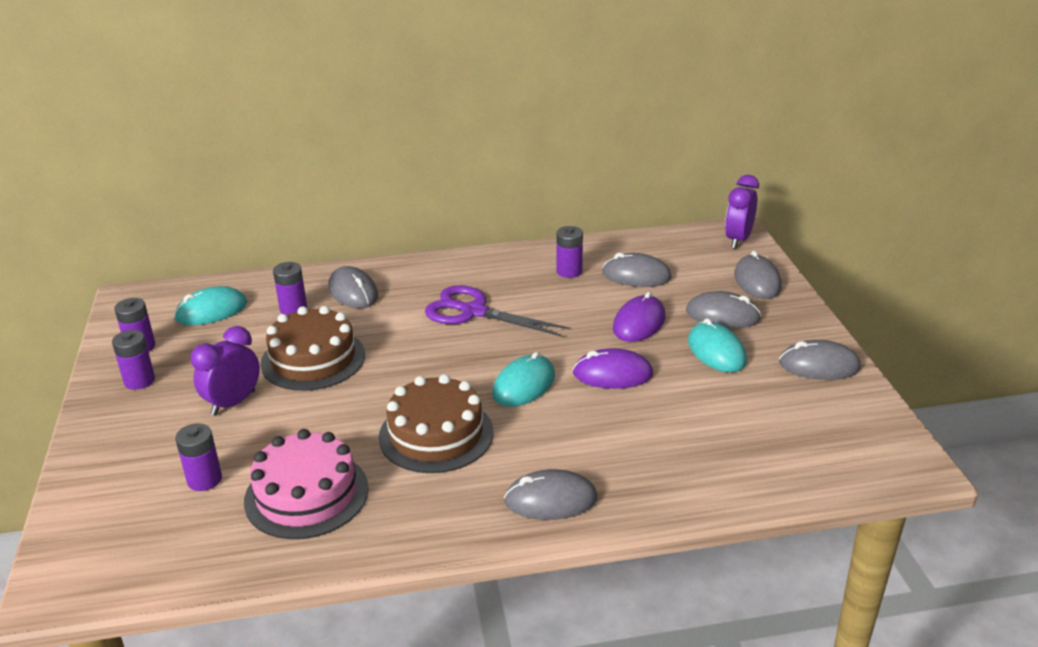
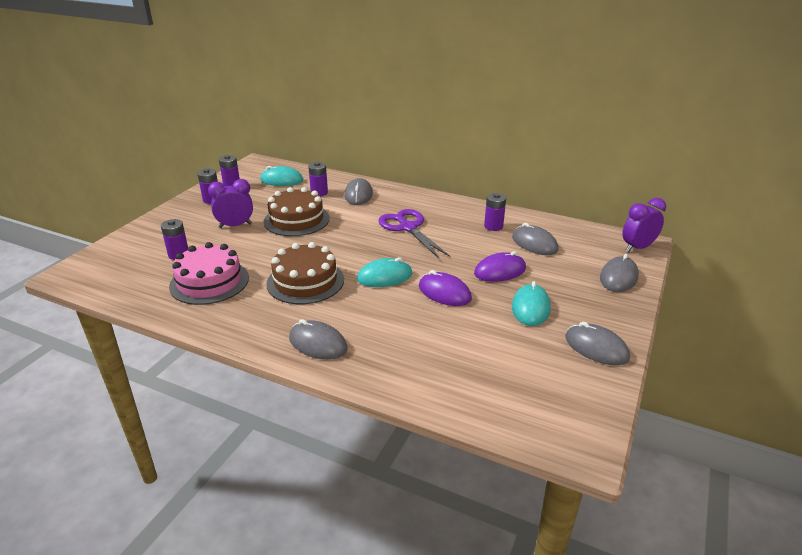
camera: 35 degrees right, 0 degrees up
(722, 315) = (564, 288): grey mouse -> none

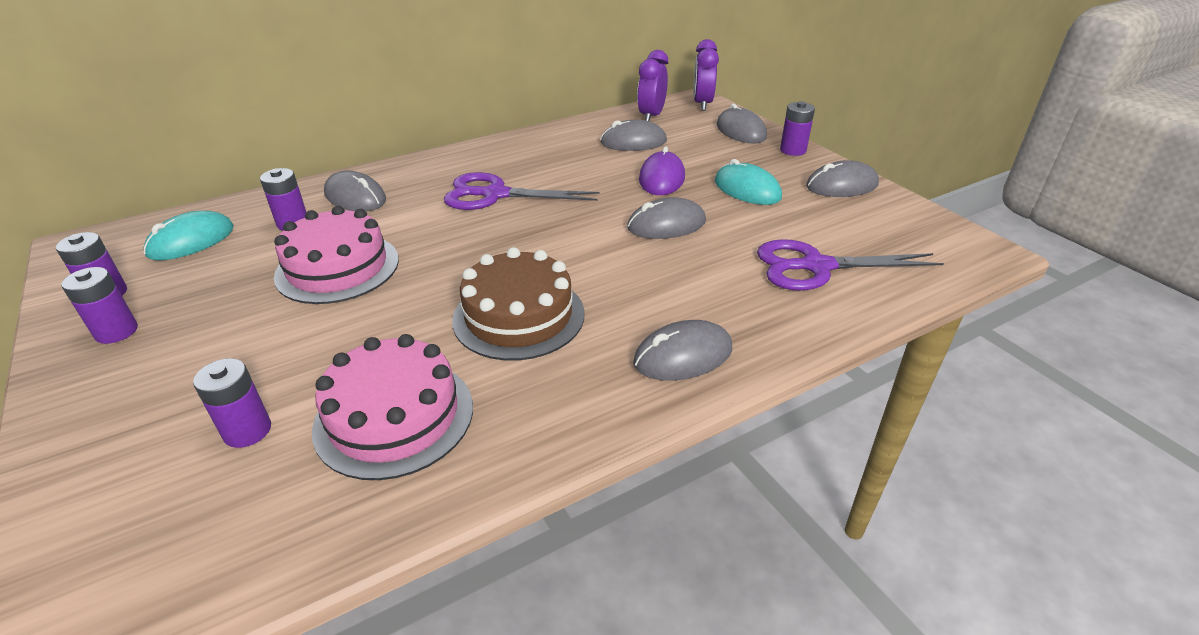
camera: 55 degrees left, 5 degrees up
(235, 226) = (255, 332): purple clock -> purple clock (651, 116)
(296, 220) = (337, 268): brown cake -> pink cake
(384, 276) = (585, 250): turquoise mouse -> none
(444, 293) = (666, 225): purple mouse -> grey mouse
(462, 366) = (816, 267): none -> purple scissors
(493, 226) = (569, 148): purple battery -> purple battery (793, 150)

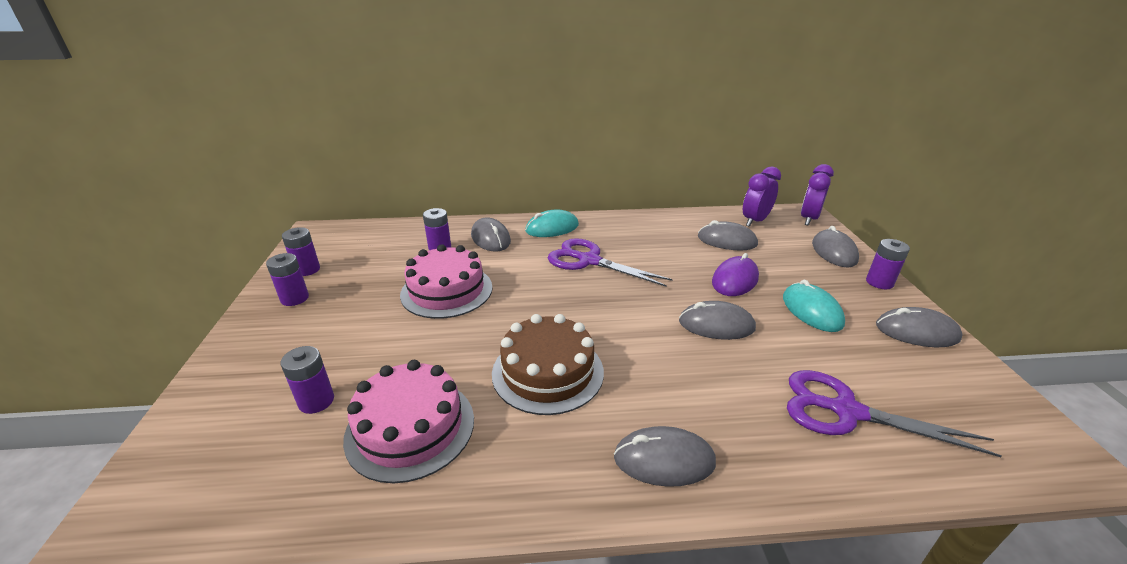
camera: 25 degrees right, 5 degrees down
(191, 241) = (374, 245): turquoise mouse -> turquoise mouse (552, 228)

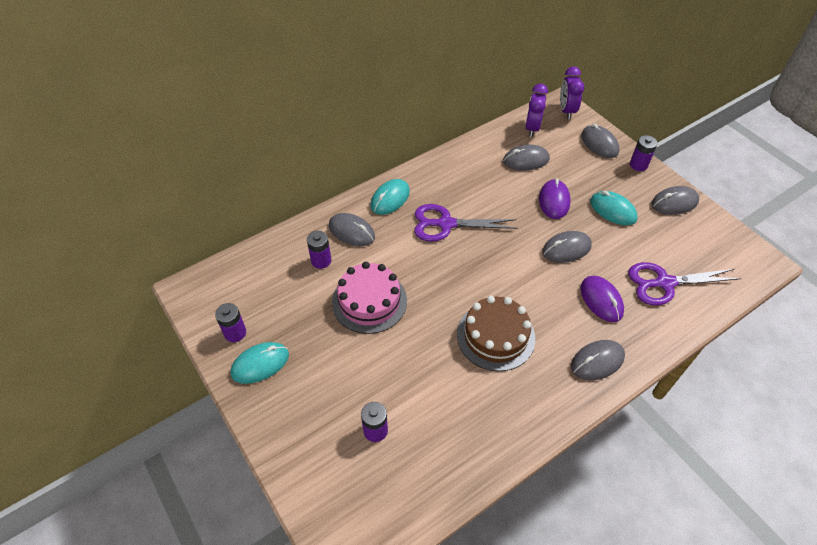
camera: 30 degrees left, 20 degrees up
(295, 298) = (260, 364): purple battery -> turquoise mouse
(410, 427) = (451, 415): pink cake -> none
(726, 392) = (601, 300): none -> purple mouse

